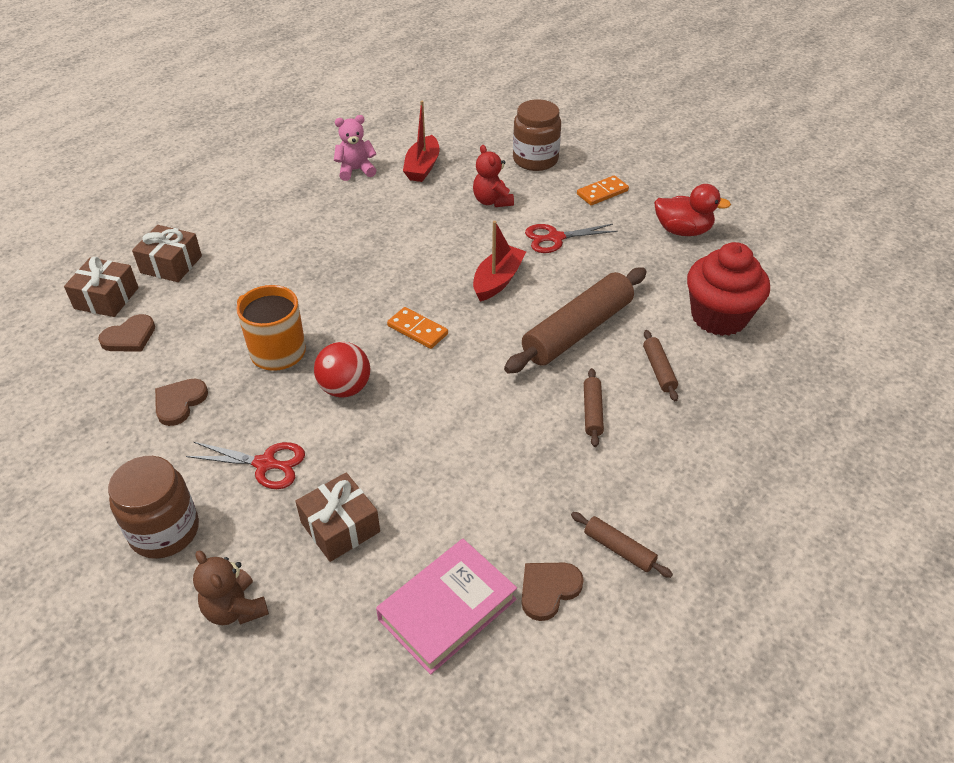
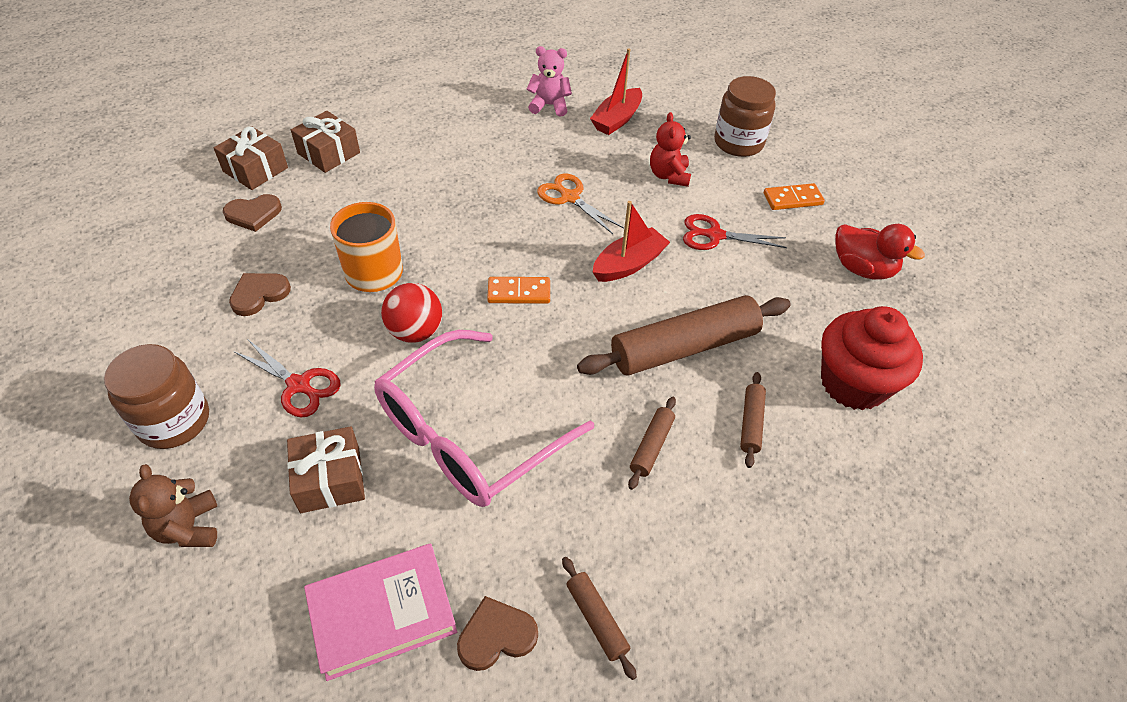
camera: 20 degrees right, 5 degrees up
(417, 330) = (519, 292): orange domino -> orange domino turned 60 degrees counterclockwise
(418, 241) = (570, 197): none -> orange scissors
(439, 451) = (470, 433): none -> pink glasses

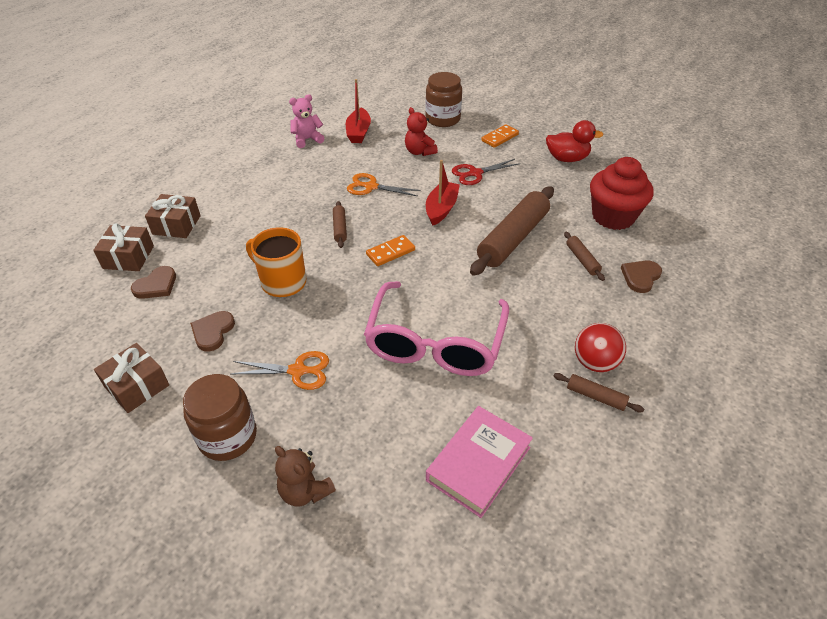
camera: 30 degrees left, 5 degrees down
(298, 385) = (297, 371): red scissors -> orange scissors
(330, 479) = (373, 412): brown gift -> brown gift (137, 386)
(415, 331) = (346, 303): red ball -> red ball (595, 362)
(496, 635) = (552, 436): brown heart -> brown heart (640, 277)
(651, 446) = (543, 297): brown rolling pin -> brown rolling pin (340, 228)

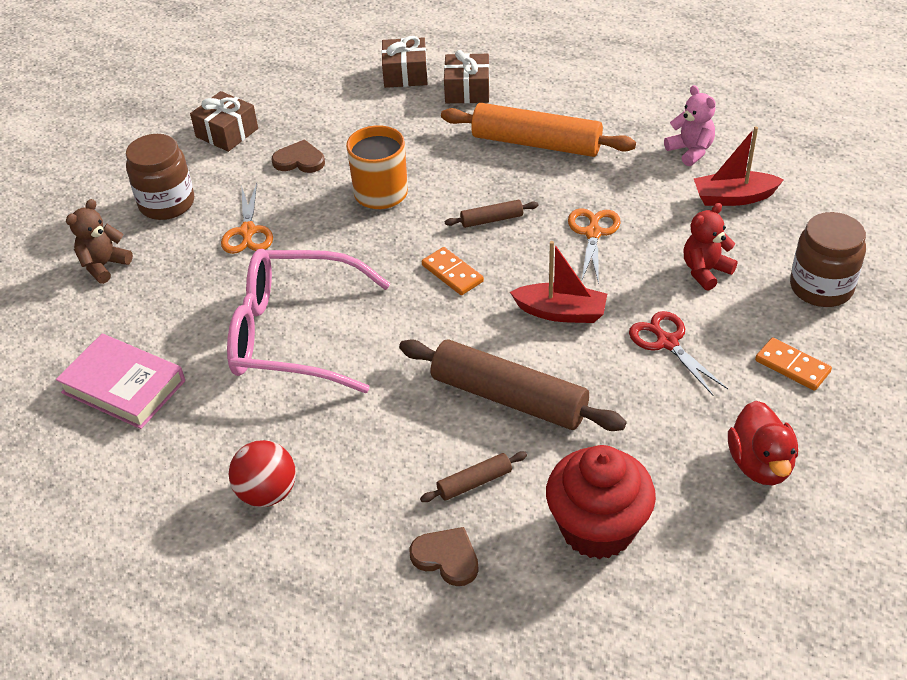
camera: 85 degrees right, 0 degrees up
(156, 285) = (364, 105): brown heart -> none
(264, 199) = (536, 143): none -> orange rolling pin
(596, 397) = (211, 492): brown rolling pin -> none

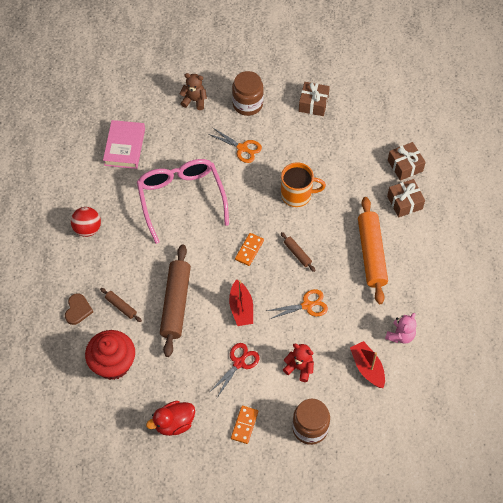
camera: 65 degrees right, 15 degrees up
(247, 231) = (242, 148): orange scissors -> orange scissors turned 120 degrees counterclockwise
(299, 160) = (306, 146): brown heart -> none

